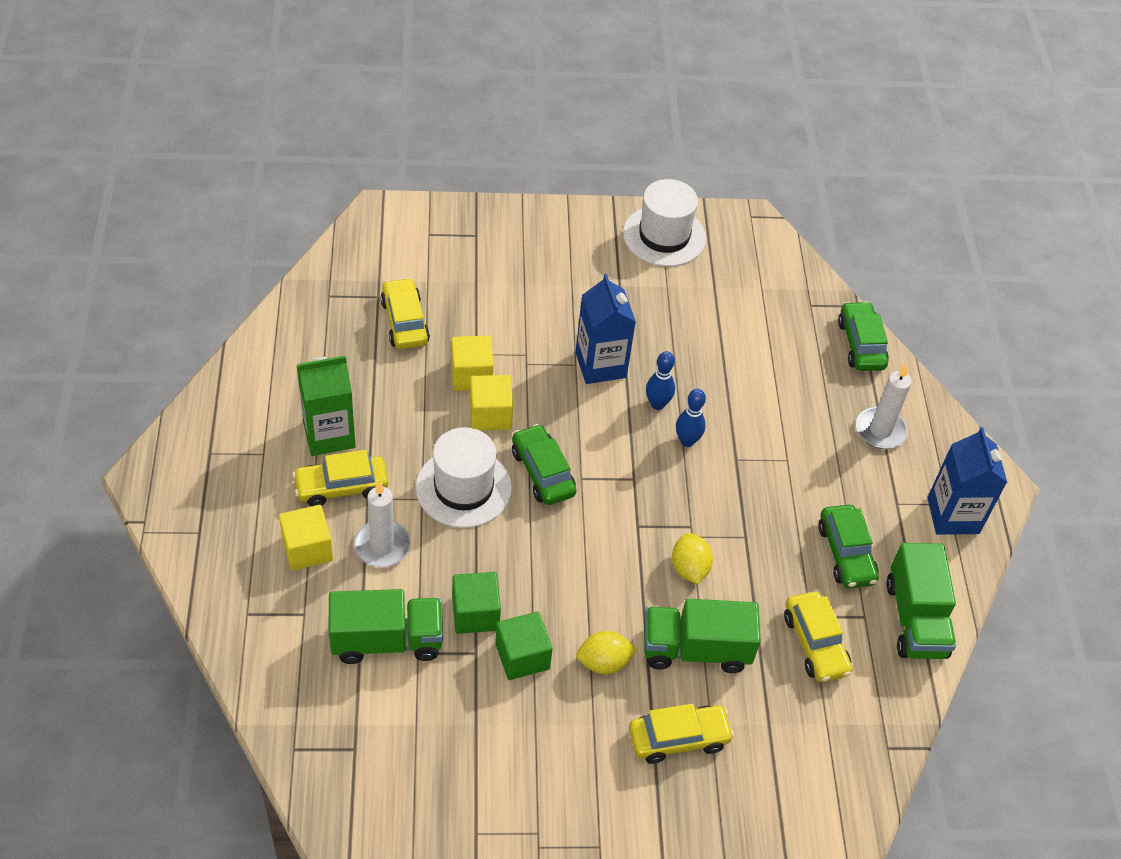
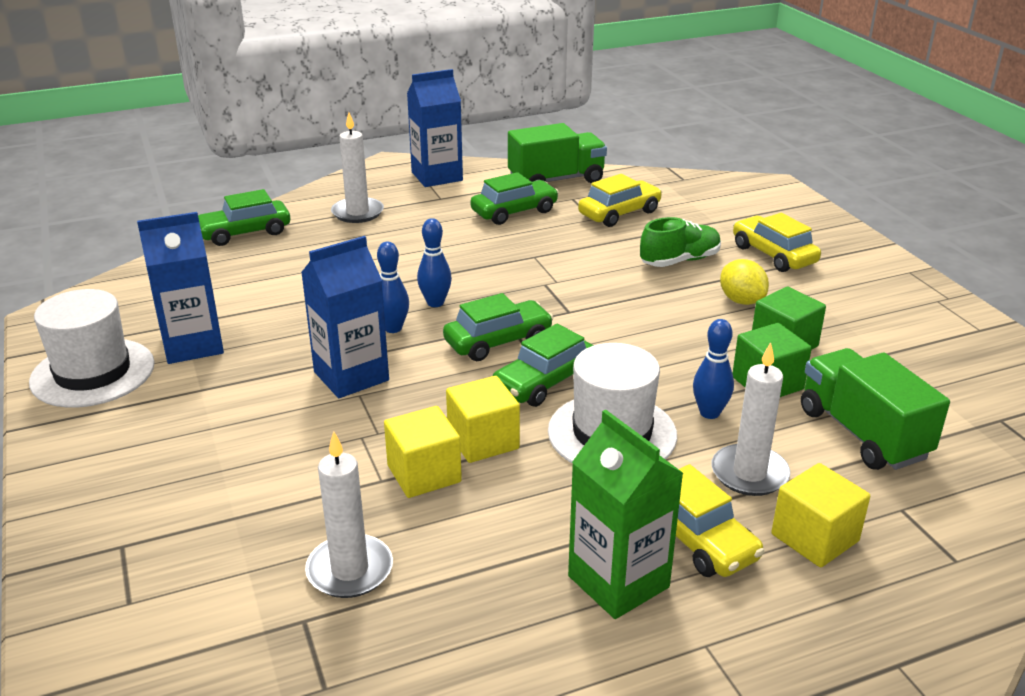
camera: 105 degrees left, 20 degrees down
(404, 322) = (350, 570): yellow car -> white candle
(457, 556) = (709, 413): none -> blue bowling pin
(611, 463) = (498, 341): none -> green car
(680, 288) = (193, 345): none -> blue carton
(689, 568) = (595, 277): yellow lemon -> none
(695, 649) = (679, 261): green truck -> green shoe

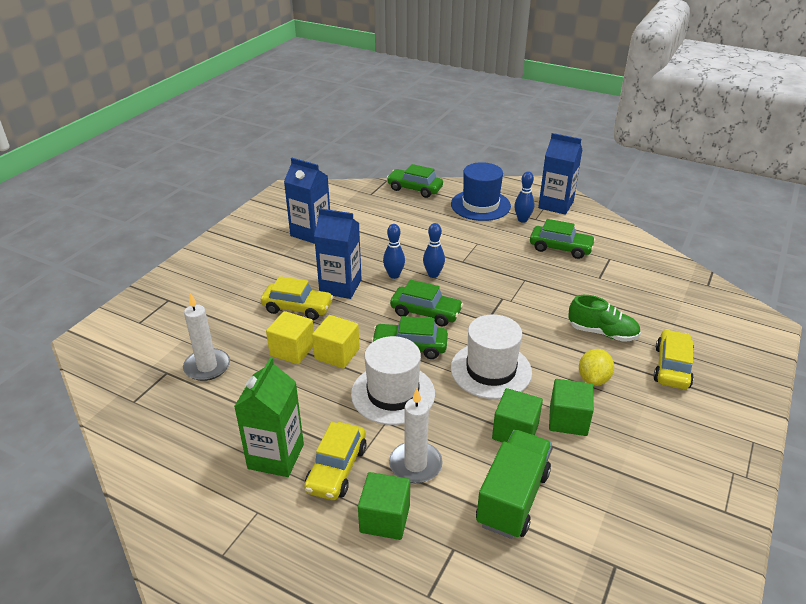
camera: 50 degrees right, 5 degrees up
(93, 373) = (263, 223): white hat -> white hat (491, 370)
(357, 213) = (480, 205): white candle -> blue hat
(556, 180) = (620, 242): green truck -> none
(619, 213) = (621, 283): yellow car -> yellow car (297, 308)
(709, 413) = (455, 421): blue bowling pin -> blue bowling pin (522, 220)
(814, 538) = (385, 518): yellow cube -> green cube

